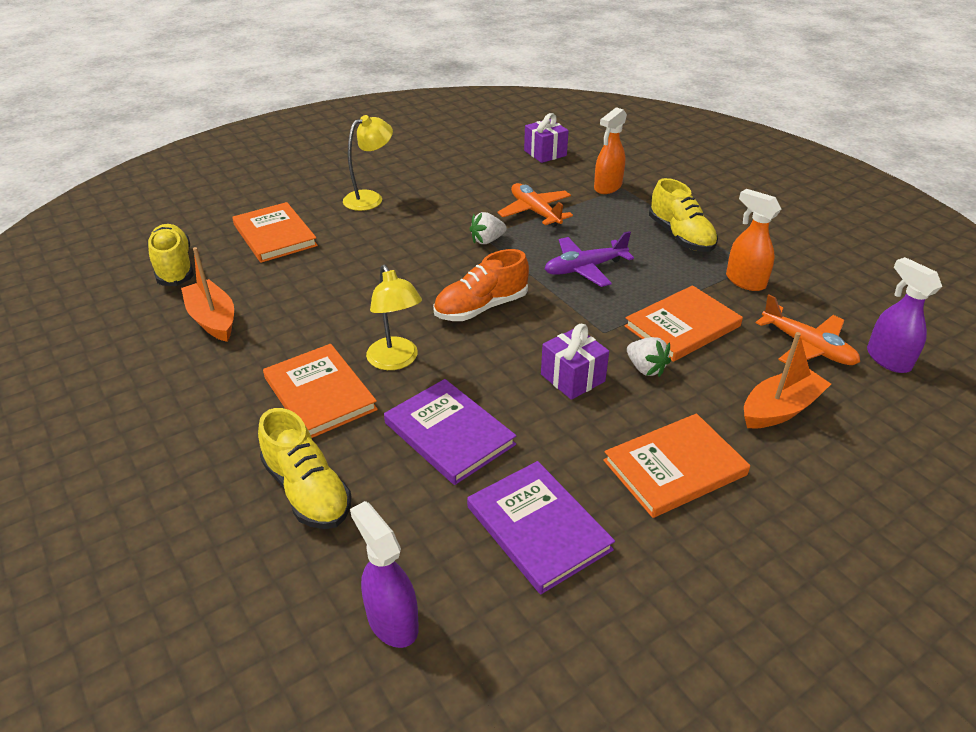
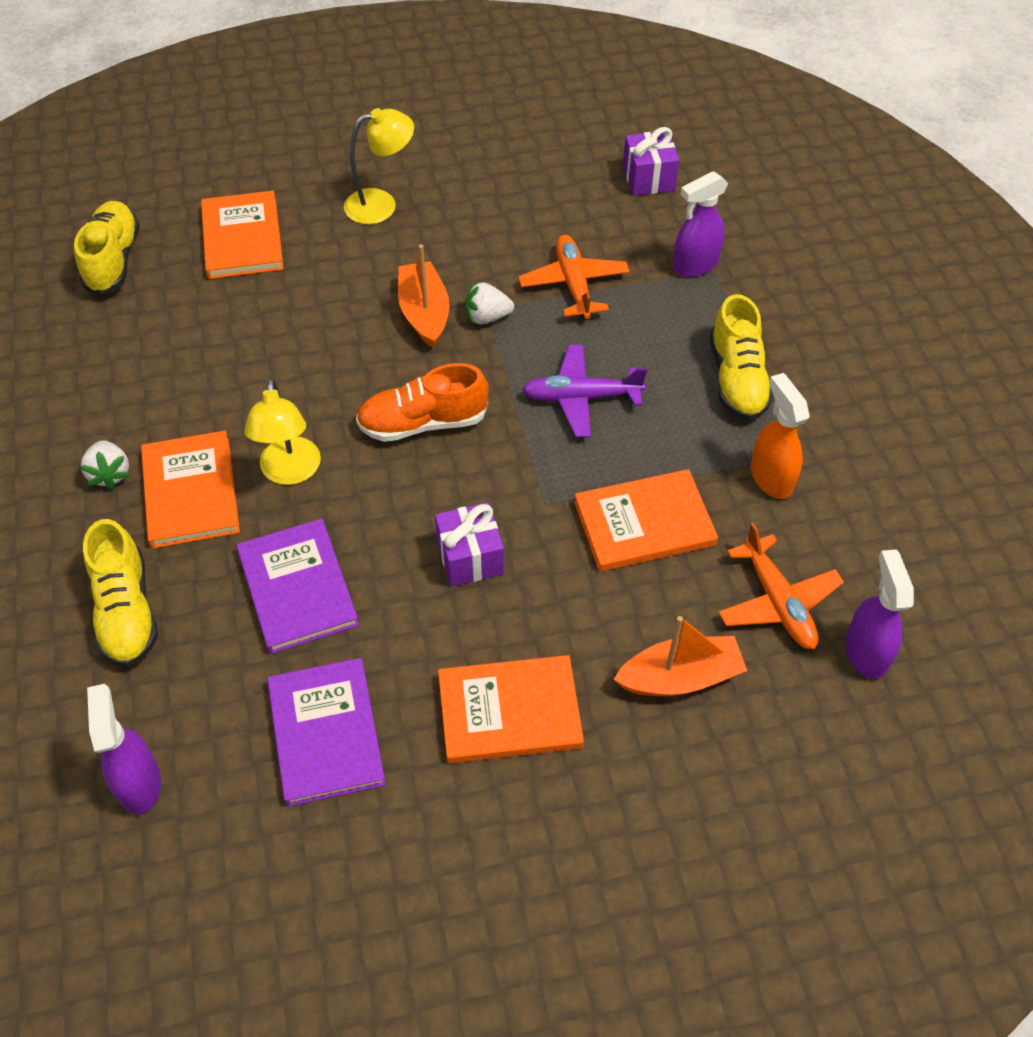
camera: 20 degrees right, 15 degrees up
(213, 319) = (124, 352): orange boat -> orange boat (424, 313)
(607, 187) = (694, 265): orange spray bottle -> purple spray bottle
(645, 368) = (561, 571): white strawberry -> white strawberry (110, 474)

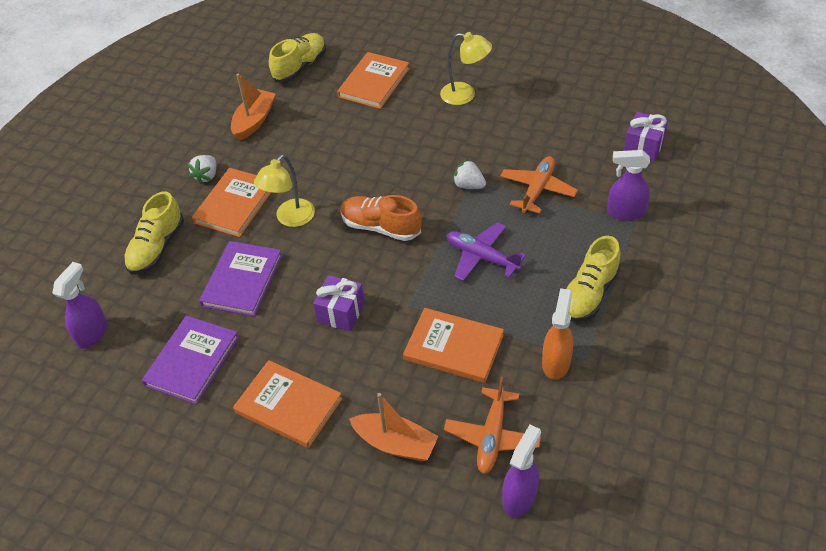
camera: 40 degrees right, 5 degrees down
(424, 313) = (435, 167): orange boat -> orange boat (254, 121)

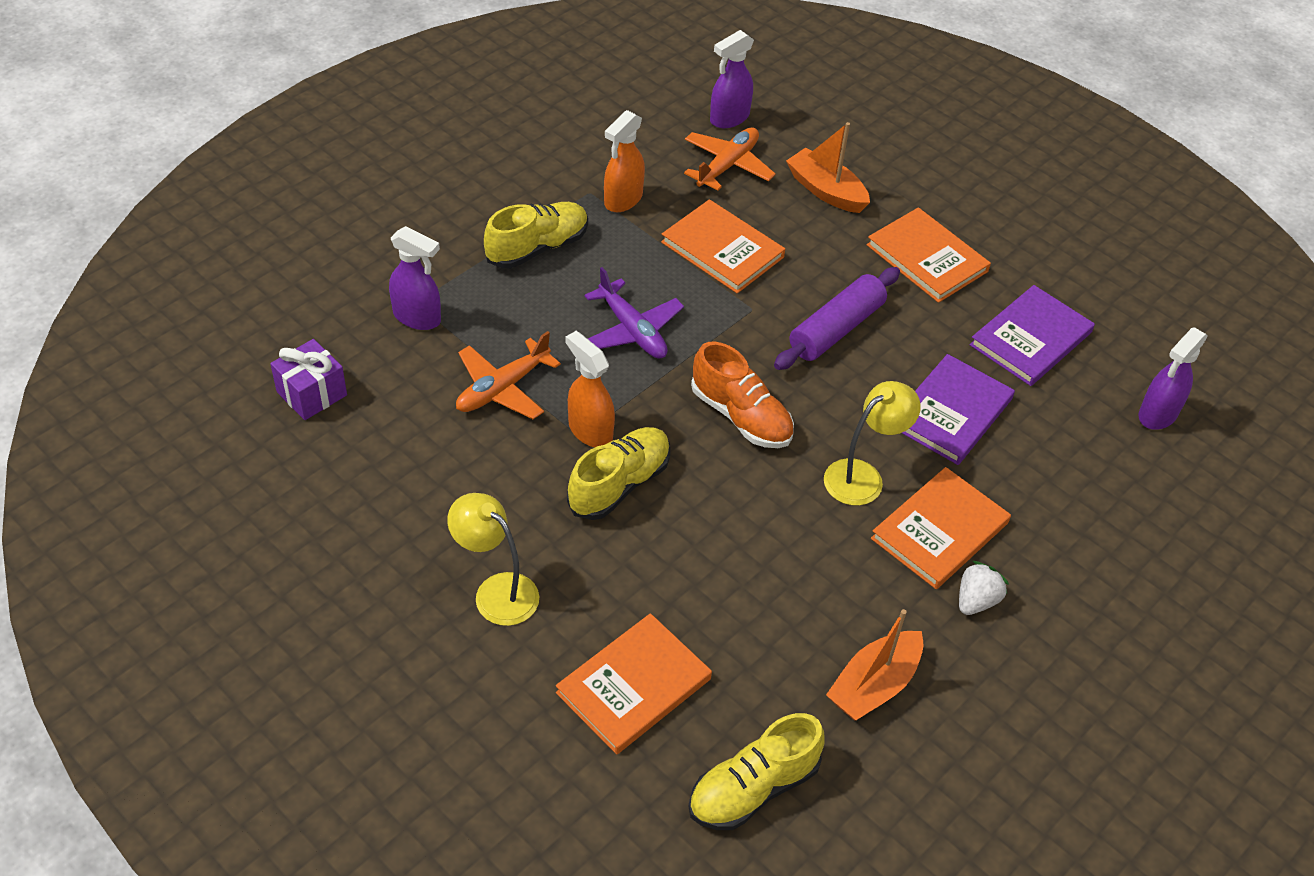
camera: 165 degrees left, 0 degrees up
(157, 248) = (1066, 503): yellow shoe -> yellow shoe (619, 484)
(341, 312) = (836, 329): purple gift -> purple rolling pin
(468, 185) = (590, 430): white strawberry -> orange spray bottle

